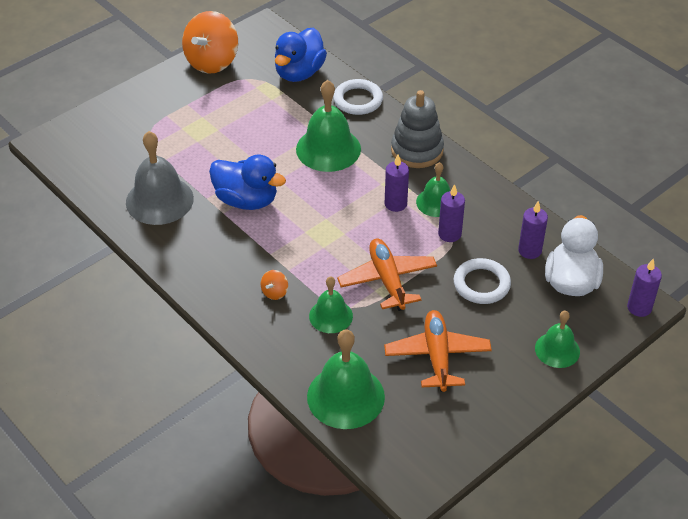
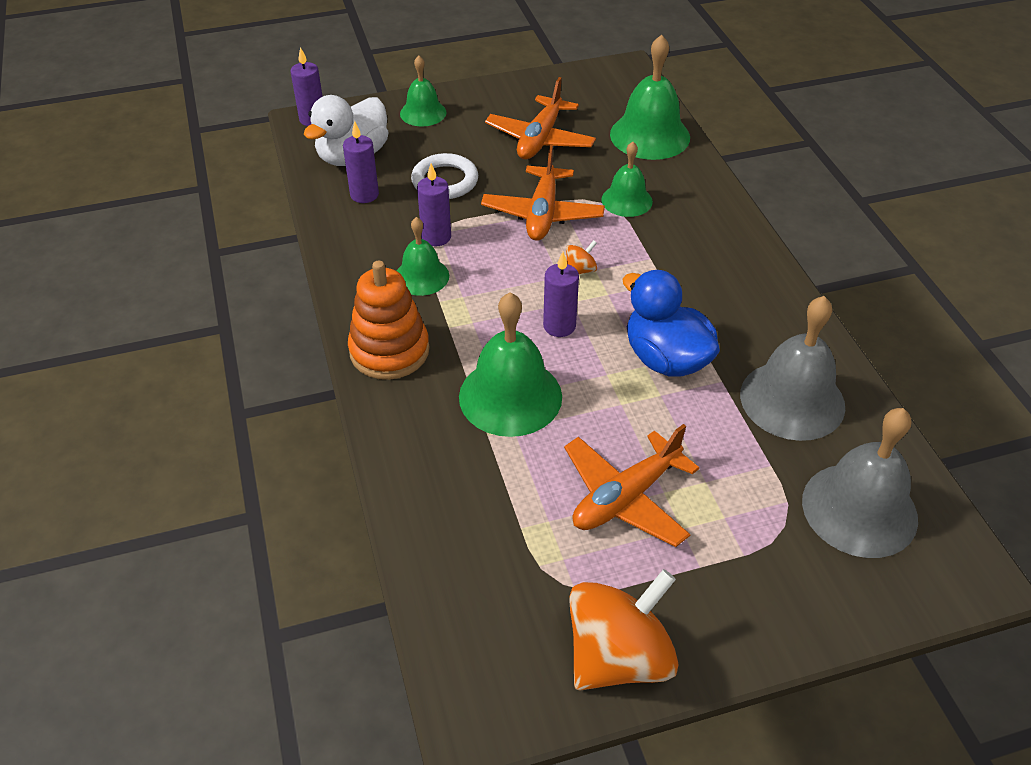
camera: 155 degrees left, 0 degrees up
(109, 153) = (859, 509): none -> grey bell
(237, 120) = (625, 497): none -> orange plane
(275, 292) = (678, 240): orange spinning top -> orange spinning top (580, 270)
(299, 73) = (471, 561): blue duck -> none
(358, 100) = (411, 465): white ring -> none
(395, 204) = (472, 290): purple candle -> purple candle (559, 326)
(417, 150) = (389, 351): grey stacking toy -> orange stacking toy

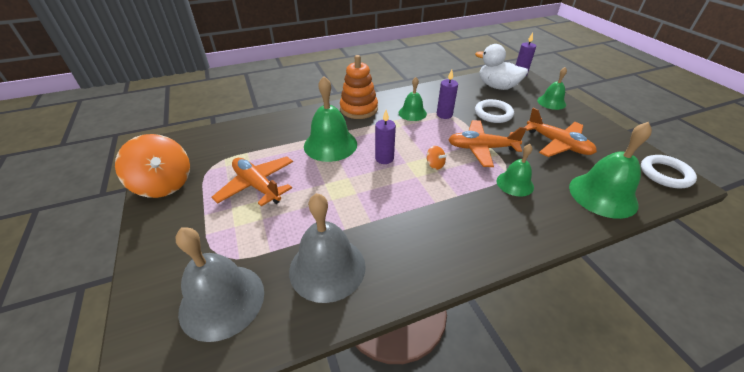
camera: 85 degrees right, 5 degrees down
(364, 195) = (468, 92): purple candle -> none
(540, 139) = (557, 144): orange plane -> orange plane turned 150 degrees counterclockwise
(612, 77) = (665, 174): none -> white ring
(666, 359) = (362, 202): blue duck -> none

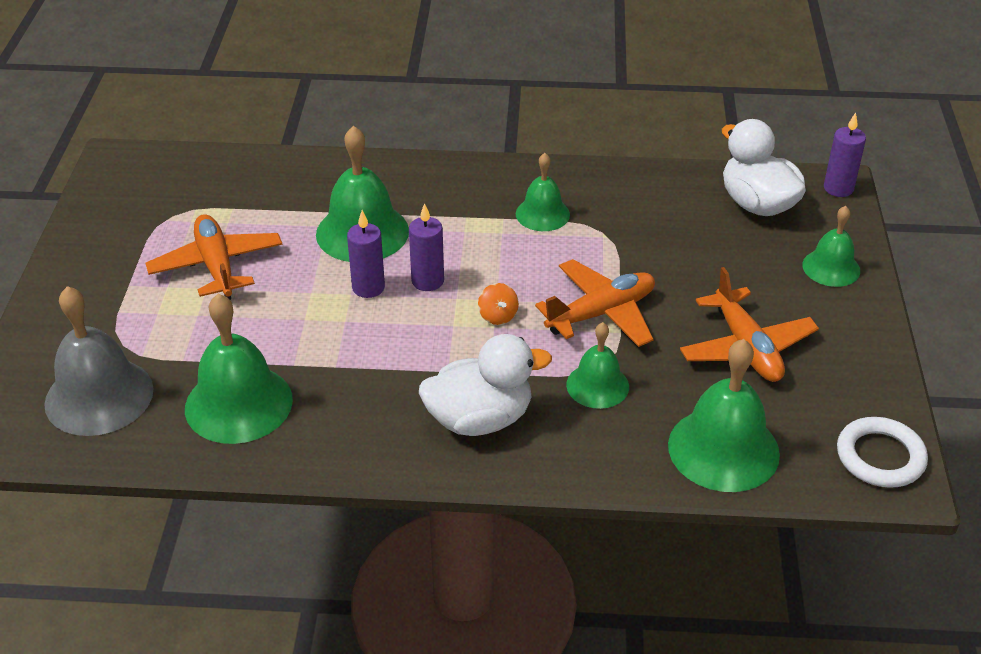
camera: 25 degrees right, 0 degrees up
(164, 184) = (98, 225): orange spinning top -> none
(327, 268) = (238, 403): grey bell -> green bell
(359, 109) = (456, 180): orange stacking toy -> none
(444, 115) = (596, 233): purple candle -> purple candle (368, 287)
(476, 223) = (480, 419): none -> white duck
(481, 148) = (601, 313): orange plane -> orange plane turned 120 degrees clockwise
(493, 114) = (689, 257): white ring -> none

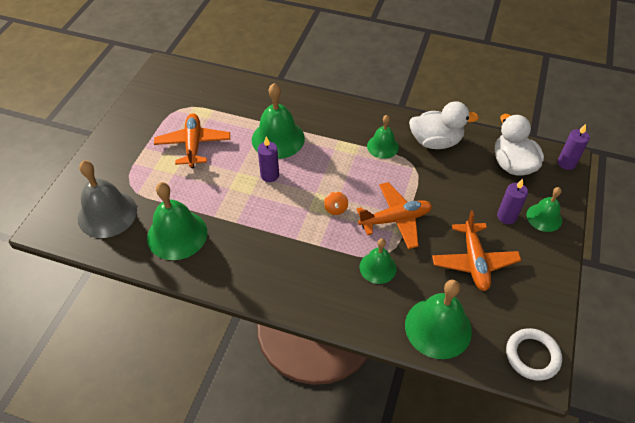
camera: 15 degrees right, 10 degrees up
(427, 281) = (303, 178): purple candle -> purple candle (506, 216)
(480, 419) = (303, 275): white duck -> white duck (435, 142)

